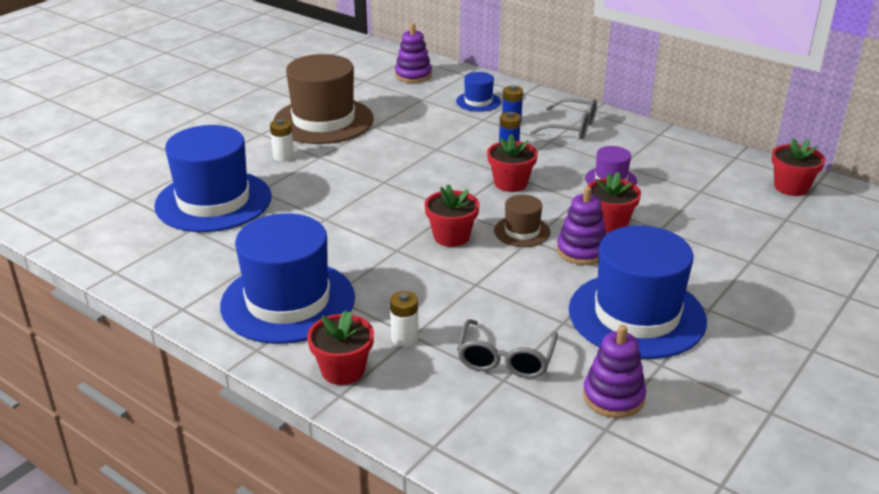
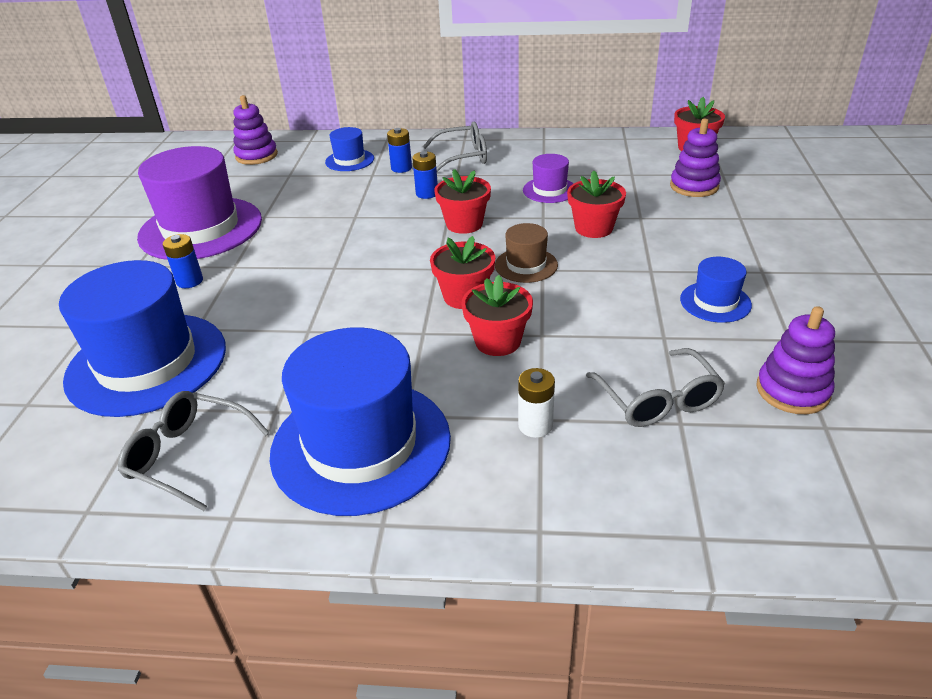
camera: 30 degrees left, 5 degrees up
(189, 265) = (189, 456): none -> grey glasses
(283, 157) = (189, 281): white battery -> blue battery
(323, 121) = (201, 228): brown hat -> purple hat
(343, 370) = (510, 498): red flower pot -> red flower pot (498, 341)
(581, 251) = (599, 262): purple stacking toy -> purple stacking toy (694, 186)
(637, 315) = (715, 302): blue hat -> blue hat, size x0.47

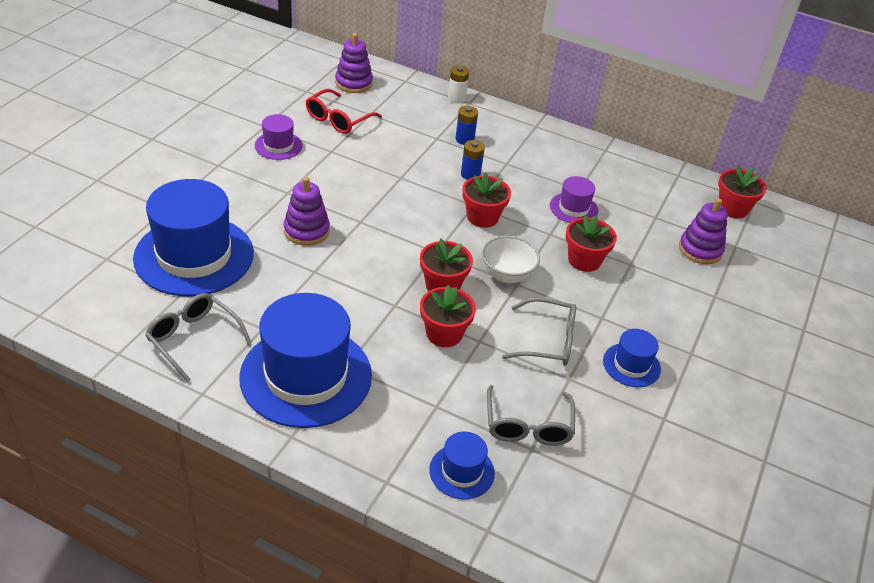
camera: 15 degrees right, 5 degrees up
(189, 281) = (250, 194): blue battery -> none
(201, 228) = (278, 146): purple hat -> purple hat, size x0.47
(257, 188) = (338, 119): none -> red glasses
(349, 160) = (426, 115): blue hat -> blue hat (461, 471)
(463, 157) = (523, 145): grey glasses -> grey glasses (547, 341)
(526, 265) = (507, 275): brown hat -> white bowl
(535, 425) = (429, 409): white battery -> white battery (456, 98)
(792, 391) = (631, 458): purple stacking toy -> purple stacking toy (306, 231)

